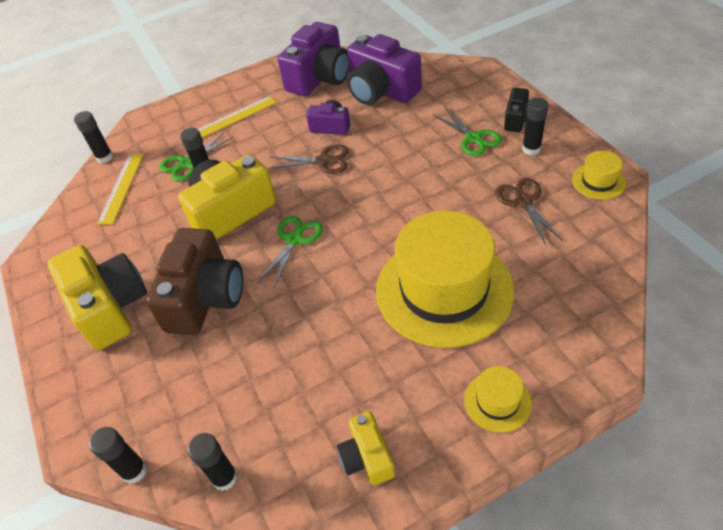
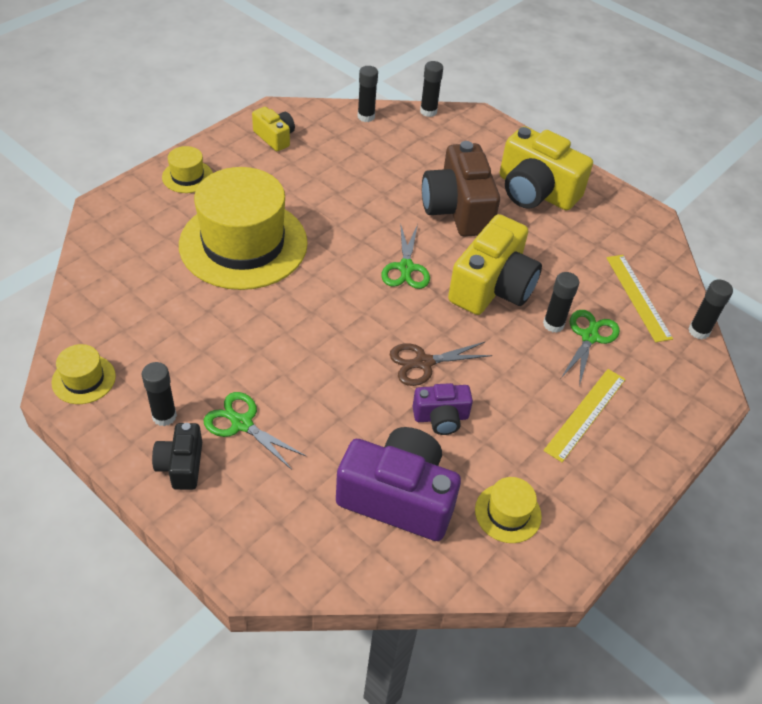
camera: 150 degrees right, 0 degrees up
(320, 78) = (508, 513): purple camera -> yellow hat
(523, 201) = (172, 342): brown scissors -> none

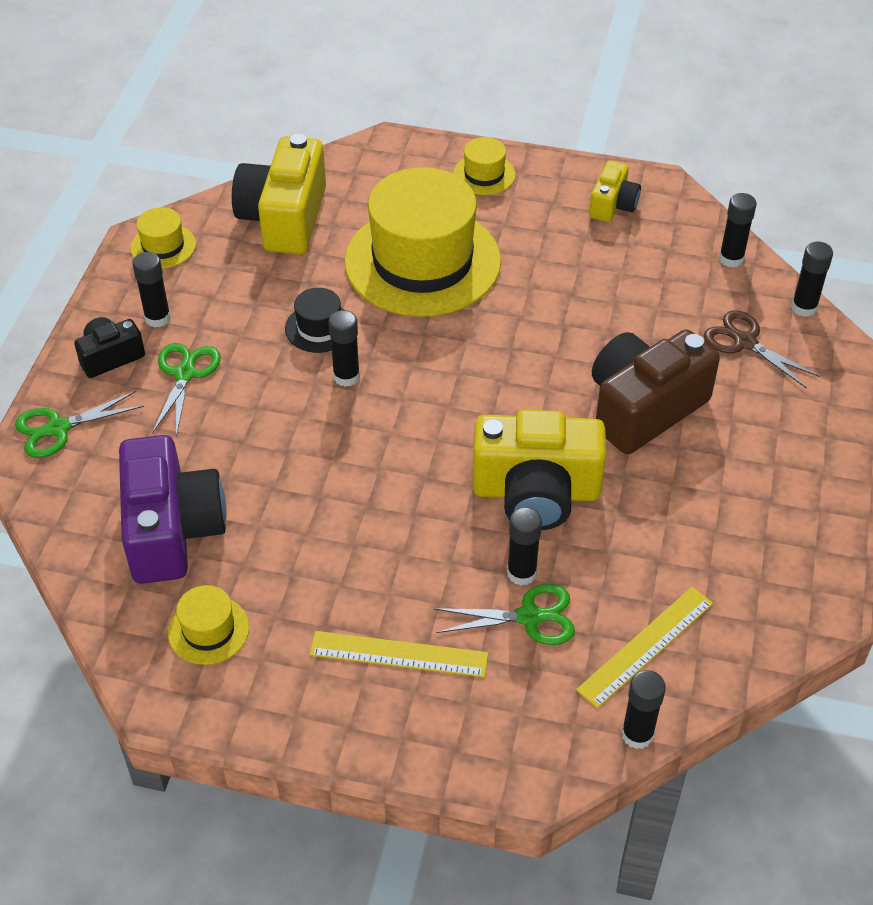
camera: 65 degrees right, 0 degrees up
(260, 325) = (319, 328): none -> black hat
(321, 332) = (346, 376): none -> black glue stick
(406, 268) = (500, 403): green scissors -> green scissors (58, 428)
(423, 363) = (366, 477): brown scissors -> brown scissors (744, 342)
(441, 417) = (299, 523): purple camera -> none
(535, 191) = (753, 470): yellow camera -> yellow camera (284, 218)

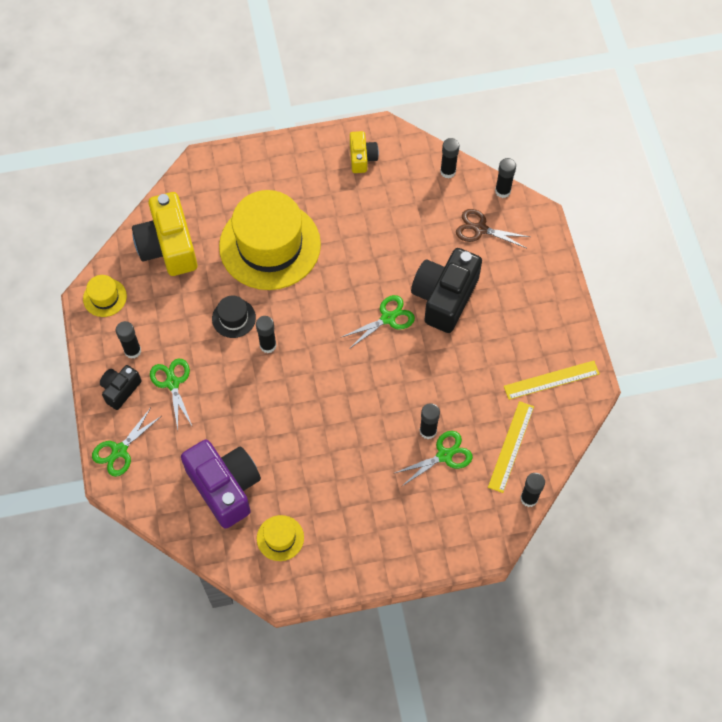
camera: 25 degrees left, 15 degrees up
(399, 654) = (388, 507): yellow ruler -> yellow ruler (551, 380)
(484, 174) = (274, 164): yellow hat -> none
(536, 492) = (411, 377): yellow camera -> none
(542, 404) = (388, 318): none -> green scissors
(644, 408) = (444, 297): brown camera -> black camera

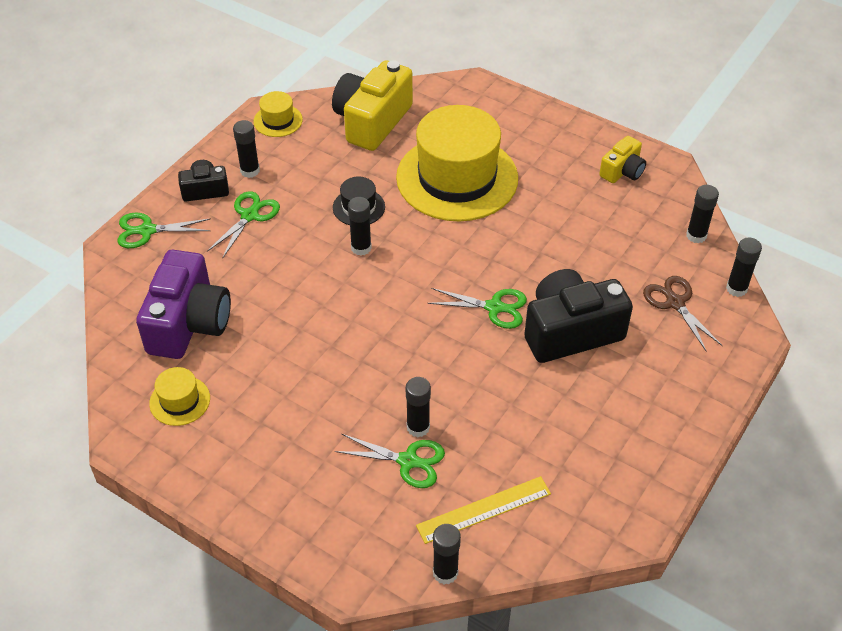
camera: 45 degrees right, 15 degrees down
(551, 380) = (598, 485): yellow ruler -> none

